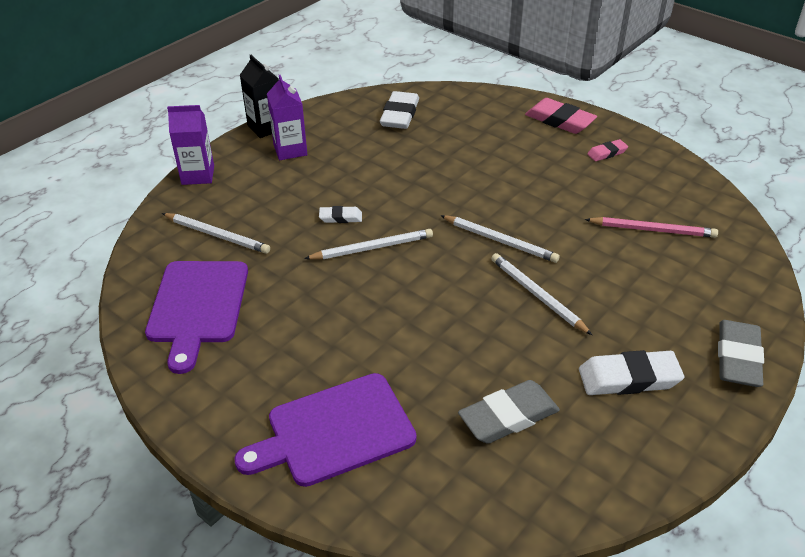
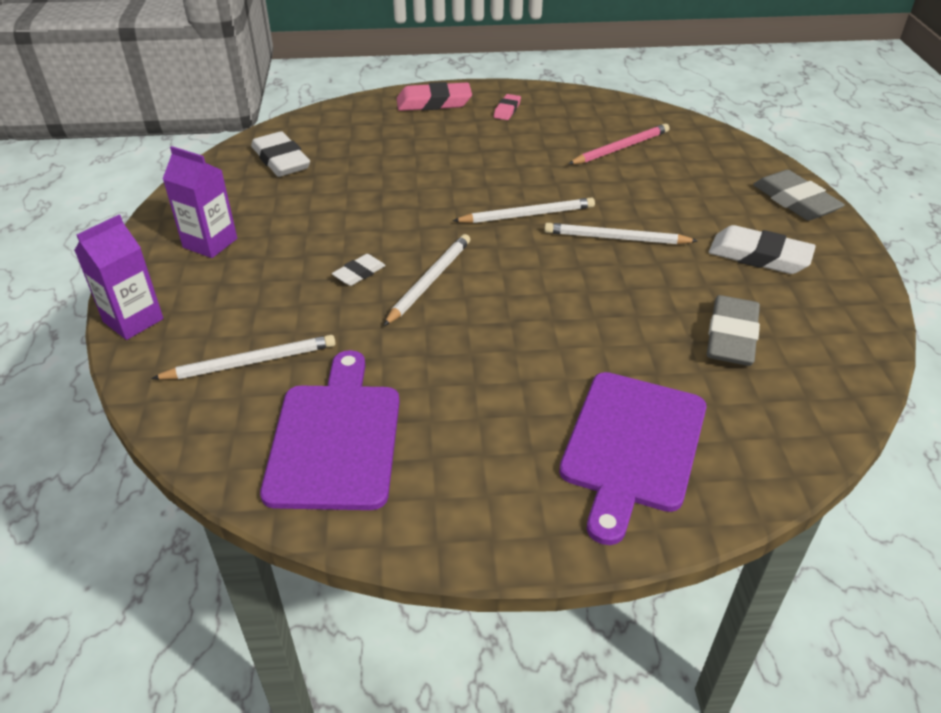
camera: 45 degrees left, 0 degrees up
(197, 306) = (335, 438): purple cutting board -> purple cutting board turned 135 degrees counterclockwise
(266, 127) = (147, 236): black carton -> none
(629, 378) = (759, 256): white eraser -> white eraser turned 75 degrees clockwise

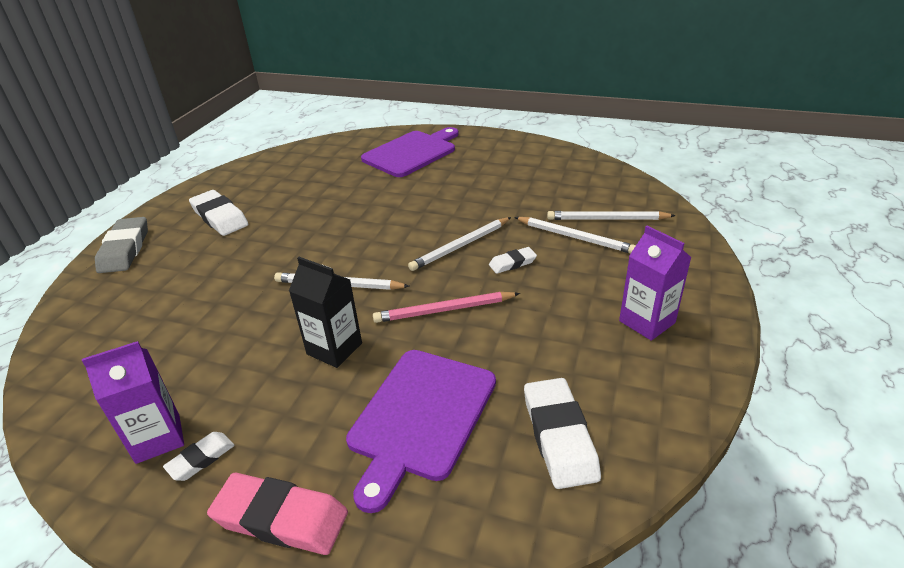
camera: 155 degrees left, 5 degrees down
(133, 320) = (703, 262): purple carton -> purple carton (158, 438)
(335, 438) = (559, 177): purple cutting board -> purple cutting board (420, 417)
(480, 171) = (334, 349): none -> black carton
(507, 110) = (201, 459): pink eraser -> white eraser
(616, 238) = (294, 249): white pencil -> white pencil (575, 237)
(620, 148) = (164, 344): pink pencil -> pink pencil (444, 310)
(731, 336) = (306, 181): grey eraser -> none

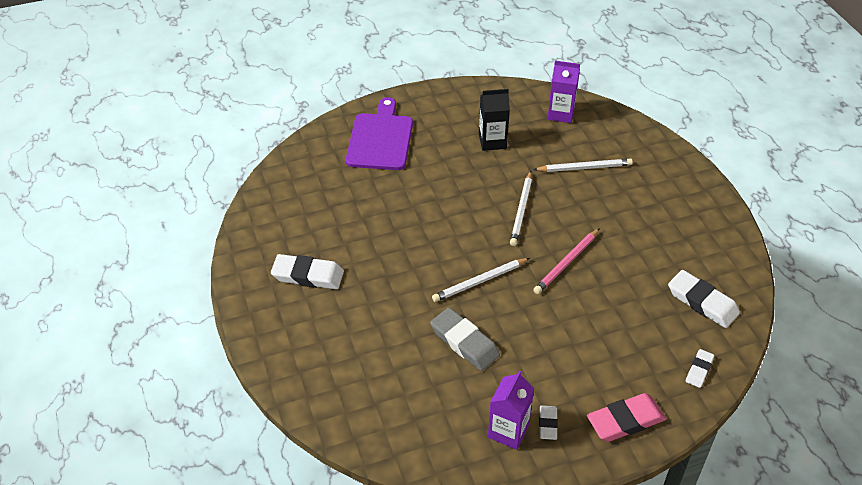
camera: 40 degrees left, 10 degrees up
(125, 249) = (273, 342): grey eraser -> grey eraser (464, 342)
(334, 349) = (535, 324): black carton -> black carton (492, 141)
(420, 417) = (629, 333): purple cutting board -> none
(512, 263) = (568, 207): white eraser -> white eraser (699, 370)
(607, 219) = (589, 142): white pencil -> none
(647, 322) = (680, 211): purple carton -> purple carton (561, 114)

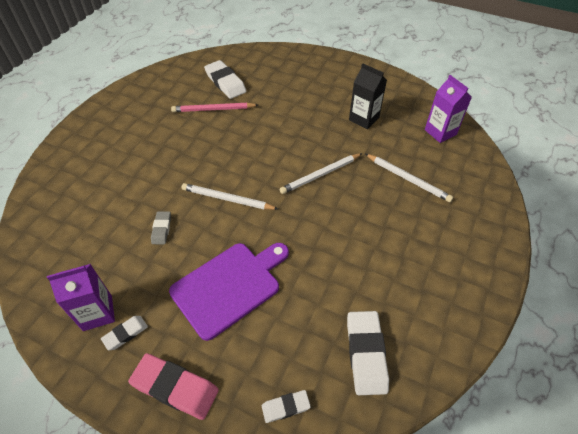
camera: 45 degrees right, 5 degrees up
(308, 275) = (144, 120): white eraser -> white eraser (225, 83)
(380, 139) = (295, 74): purple cutting board -> purple cutting board (229, 286)
(464, 342) = (161, 229): grey eraser -> grey eraser, size x0.55
(567, 263) = (301, 234): pink pencil -> pink pencil (213, 109)

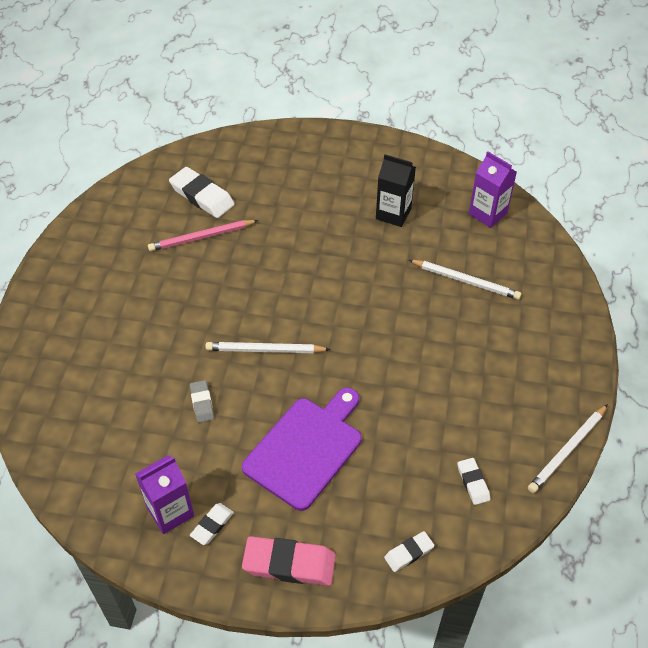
camera: 15 degrees left, 0 degrees up
(321, 175) = (364, 297): white pencil -> white pencil (568, 450)
(366, 354) = (473, 483): white eraser -> white eraser, size x0.55

